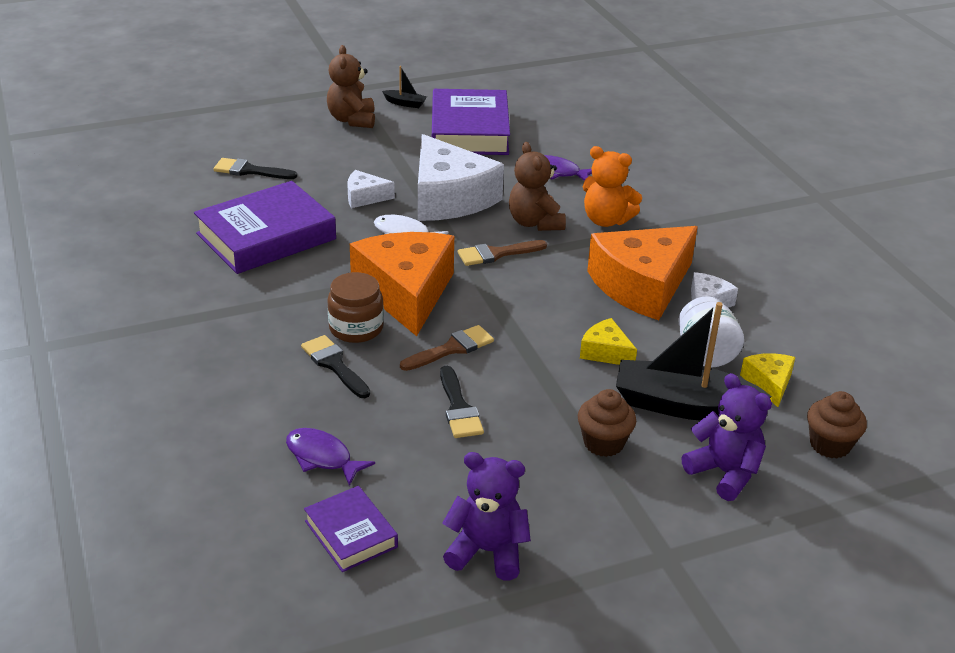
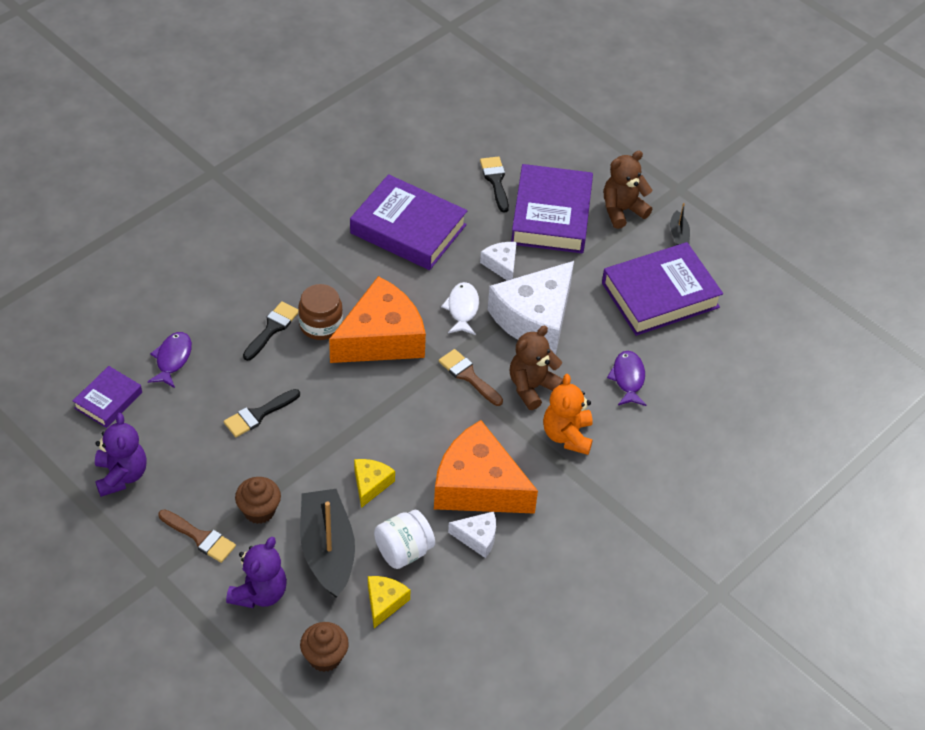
camera: 65 degrees right, 15 degrees up
(324, 155) = (551, 215): none -> purple book
(452, 348) = (325, 388): brown brush -> brown brush (200, 537)
(769, 384) = (384, 602): yellow cheese -> yellow cheese turned 45 degrees counterclockwise

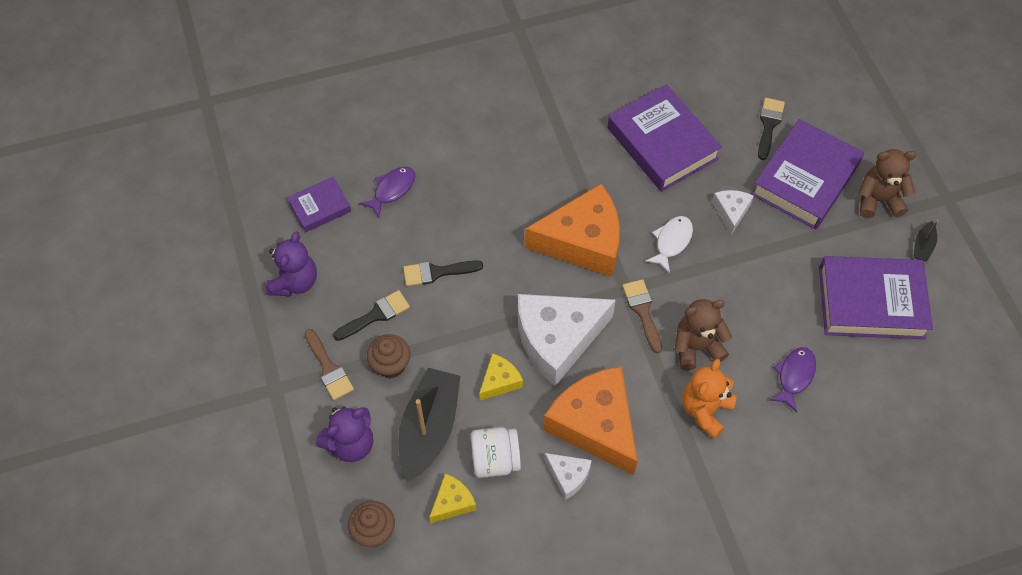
camera: 30 degrees right, 10 degrees up
(272, 328) = (491, 194): black brush -> black brush (376, 315)
(321, 325) = (535, 207): brown jar -> none
(535, 318) = (735, 278): white cheese -> white cheese (557, 339)

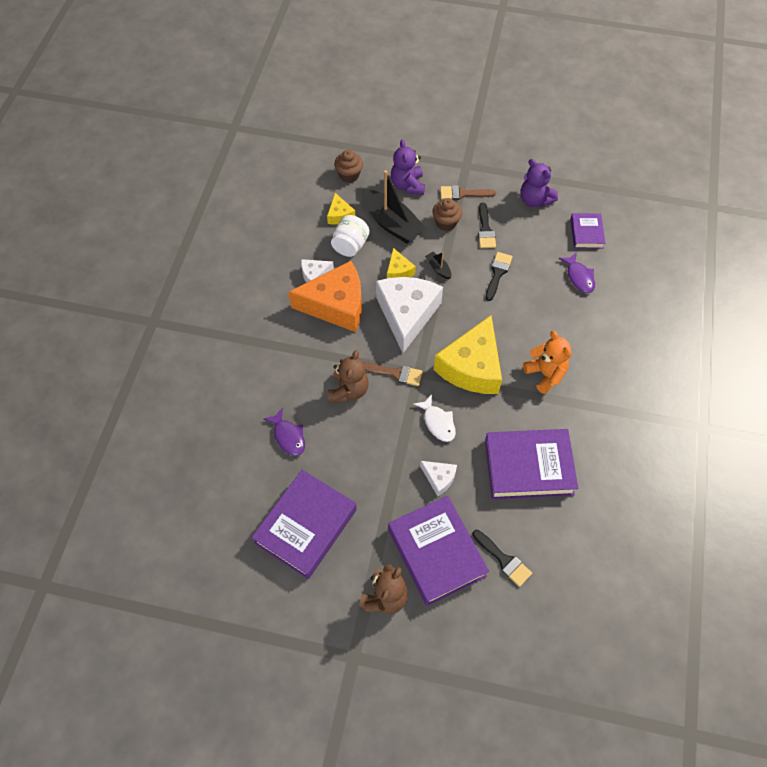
camera: 120 degrees right, 0 degrees up
(582, 241) = (472, 367): orange cheese -> yellow cheese
(705, 410) = (303, 369): orange teddy bear -> orange teddy bear (545, 374)
(923, 246) = (325, 601): black boat -> black boat (438, 268)

